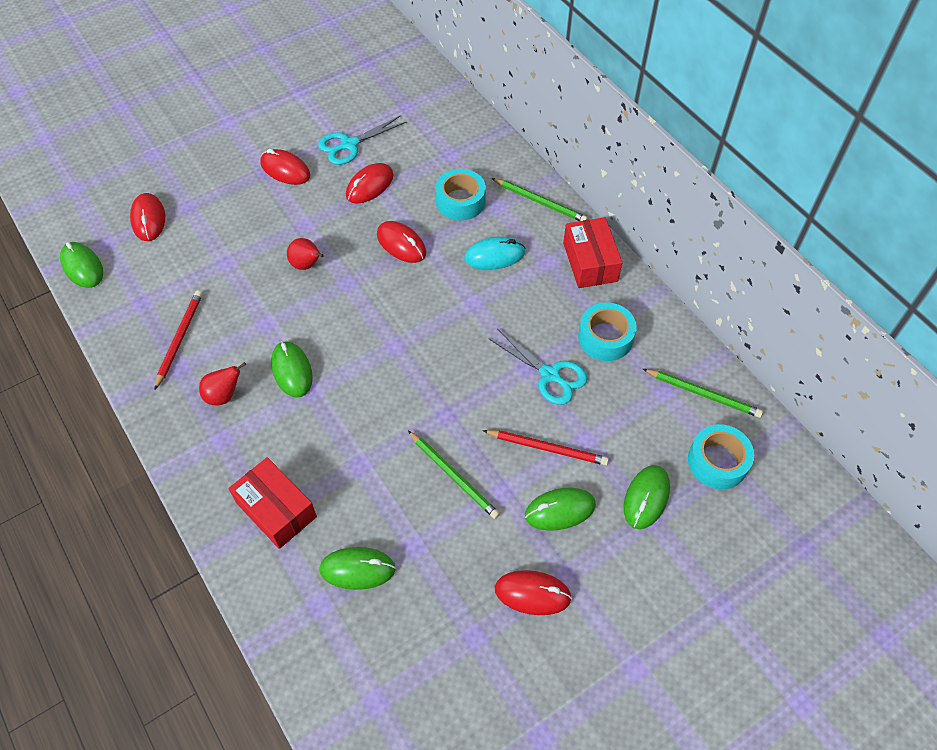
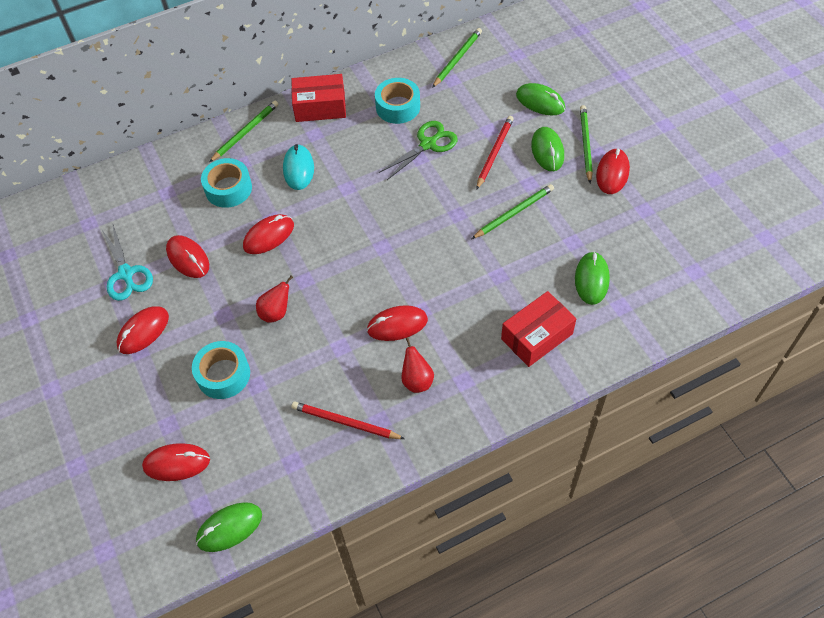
camera: 80 degrees left, 0 degrees up
(292, 370) = (397, 325): green mouse -> red mouse
(550, 375) = (428, 144): turquoise scissors -> green scissors
(579, 558) = (585, 144): none -> green pencil
(717, 462) = (514, 60): turquoise tape -> turquoise tape (223, 375)

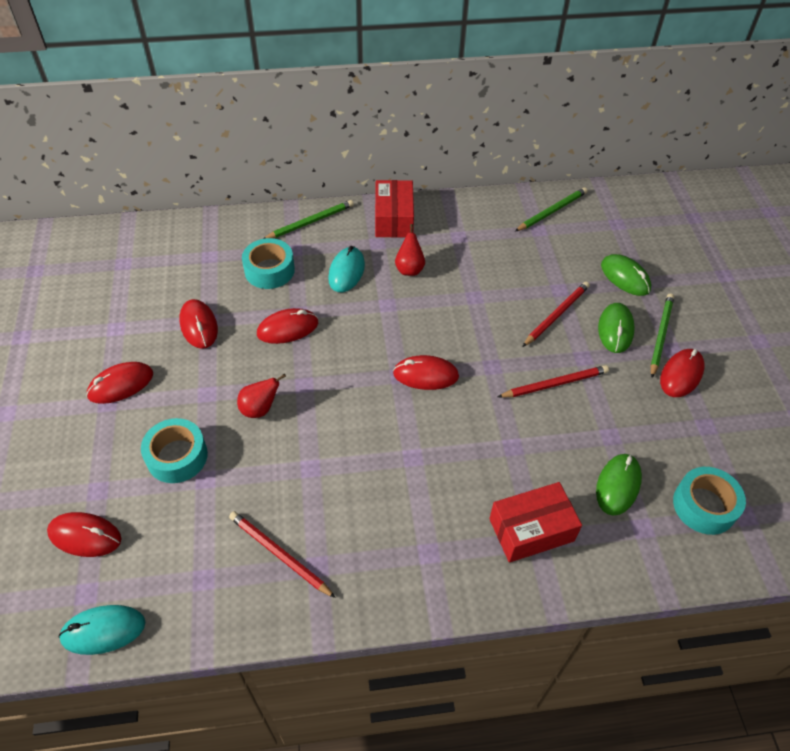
camera: 15 degrees right, 5 degrees down
(126, 274) = (133, 322): turquoise scissors -> none
(229, 528) = (103, 630): green mouse -> turquoise mouse
(320, 107) = (393, 219): red box -> red box turned 75 degrees clockwise
(397, 325) = (380, 464): red mouse -> red mouse (425, 375)
(398, 107) = (472, 240): turquoise tape -> turquoise tape (704, 506)
(417, 380) = (377, 534): red pear -> red pear (409, 269)
(428, 144) = (489, 286): green scissors -> none
(514, 213) = (555, 384): green pencil -> red pencil

